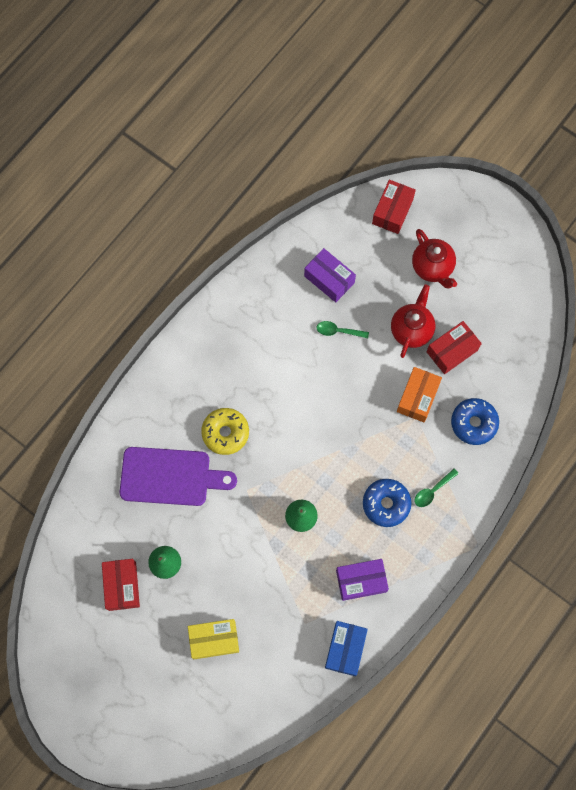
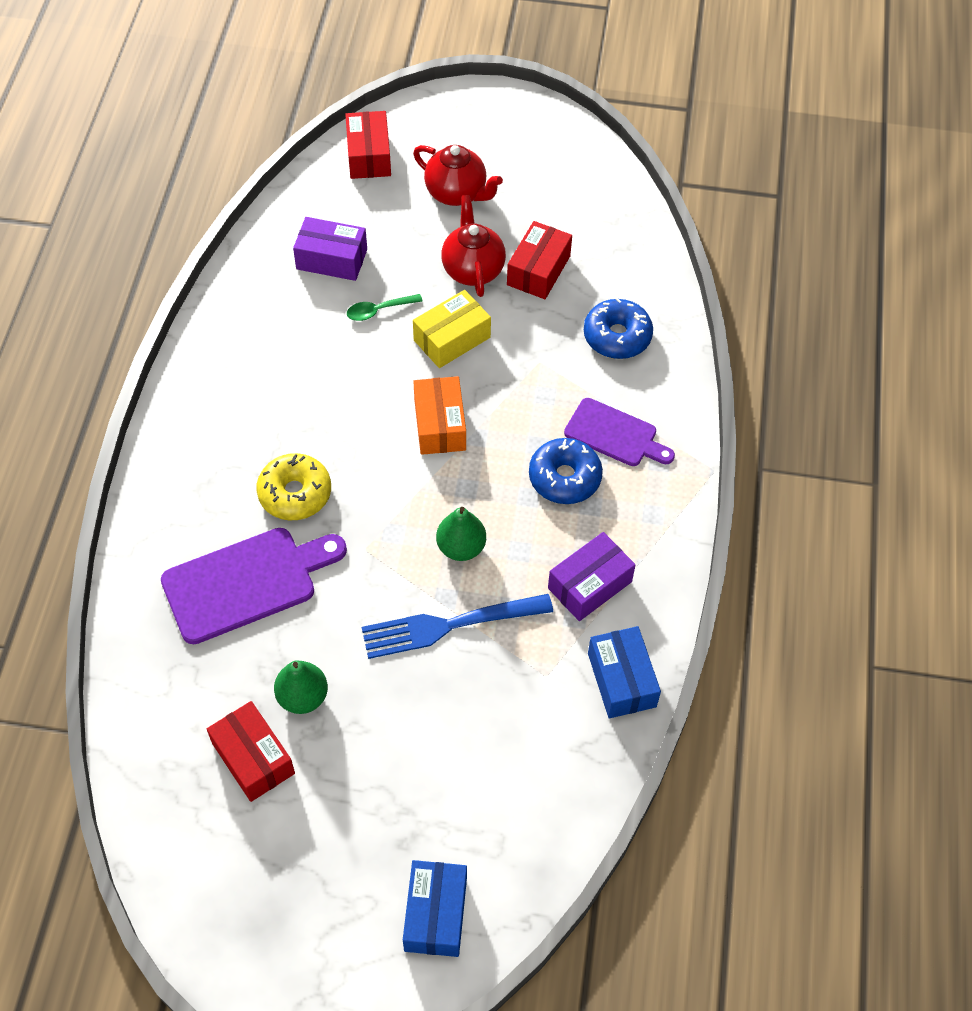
camera: 30 degrees left, 15 degrees down
(171, 727) = (435, 914): none -> blue box
(214, 640) = (430, 762): yellow box -> yellow box (452, 339)
(269, 563) = (450, 625): none -> blue fork
(417, 397) = (528, 339): orange box -> orange box (440, 425)
(432, 491) = (615, 434): green spoon -> purple cutting board

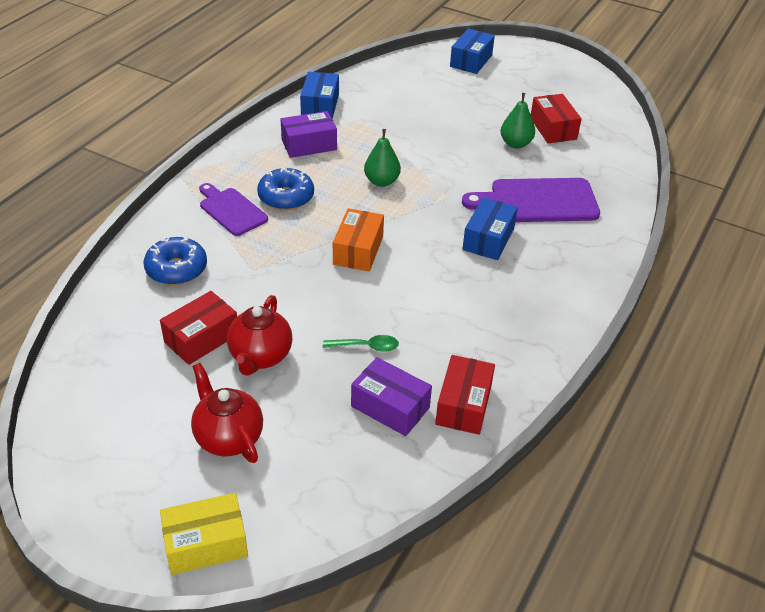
camera: 160 degrees left, 15 degrees down
(295, 493) = (488, 239): yellow donut -> blue box
(369, 155) = (298, 515): red box -> red box (463, 405)
(450, 625) = (409, 150): blue fork -> none
(452, 339) = (314, 305): yellow box -> yellow box (206, 543)

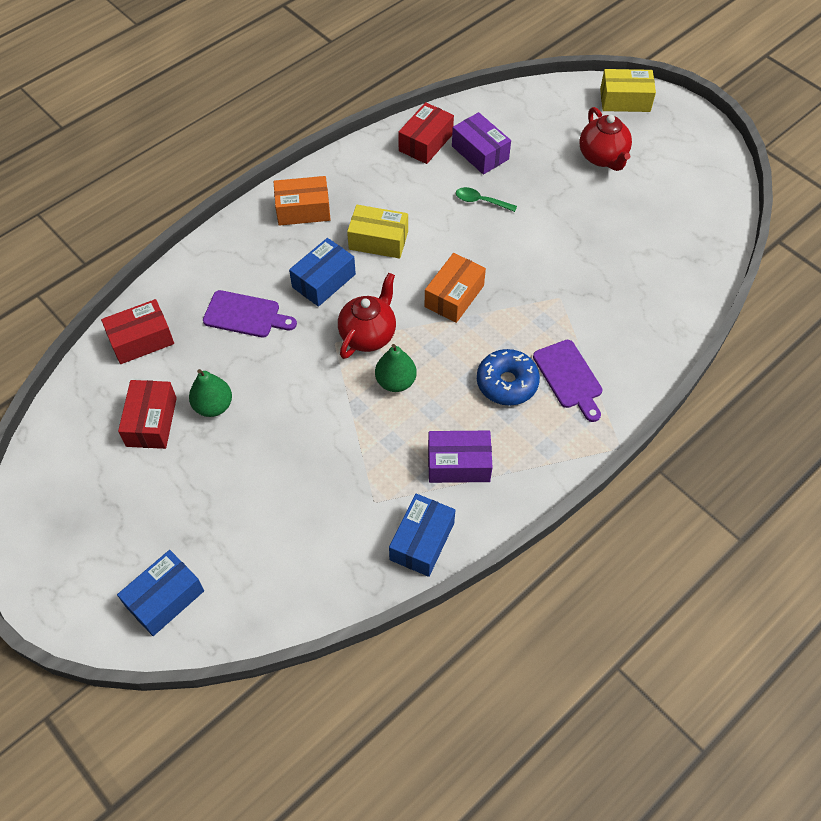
camera: 160 degrees left, 15 degrees up
(176, 269) = (631, 314): blue donut -> none
(201, 338) = (614, 238): red box -> red box (141, 340)
(260, 357) = (568, 211): red teapot -> red teapot (368, 335)
(457, 283) = (378, 240): none -> yellow box
(538, 201) = (245, 315): purple cutting board -> purple cutting board, size x0.64
(553, 296) = (303, 210): none -> orange box

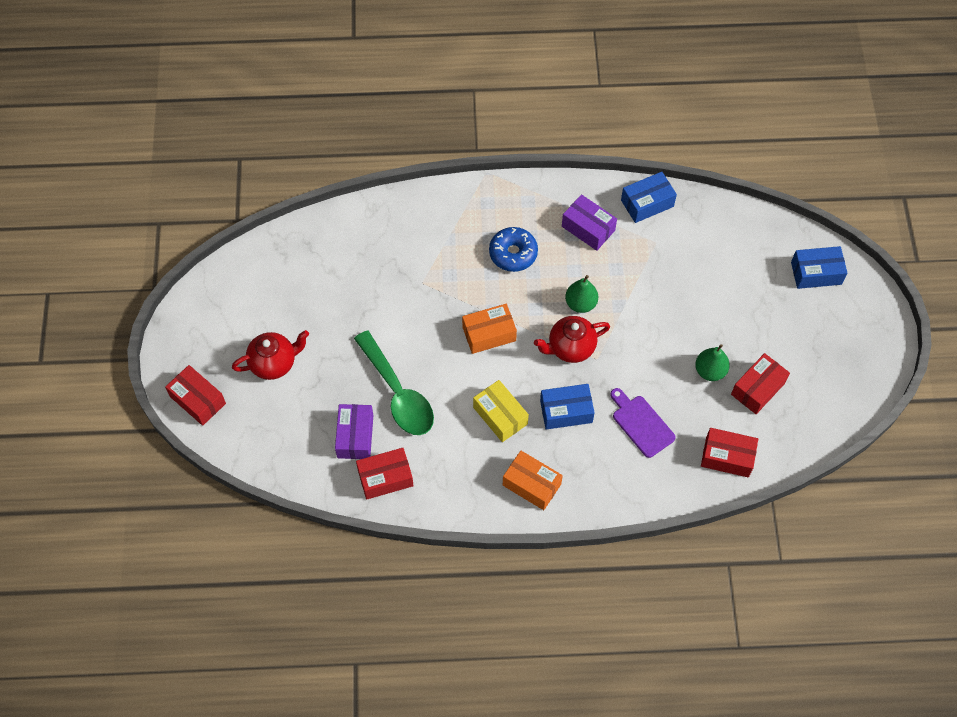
camera: 140 degrees left, 5 degrees up
(481, 201) = (398, 393): green spoon -> green spoon, size x2.26
(569, 377) = (472, 230): purple cutting board -> none
(602, 157) = (274, 363): red teapot -> red teapot turned 45 degrees clockwise
(625, 100) = (198, 400): yellow box -> red box

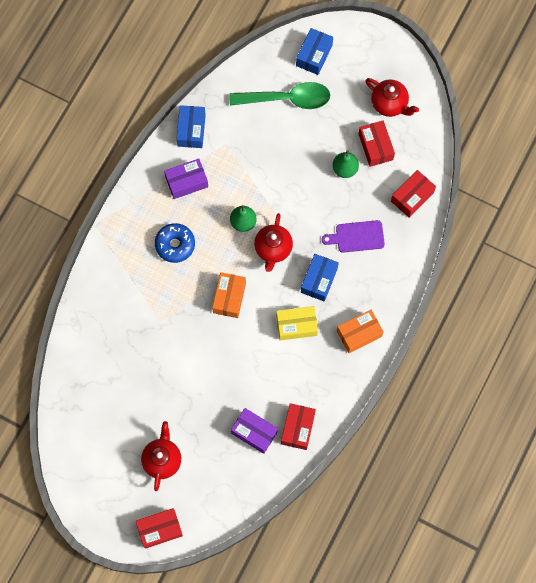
camera: 60 degrees left, 10 degrees up
(398, 393) = (238, 385): green spoon -> green spoon (287, 99)
(817, 377) = (389, 104): none -> red teapot

